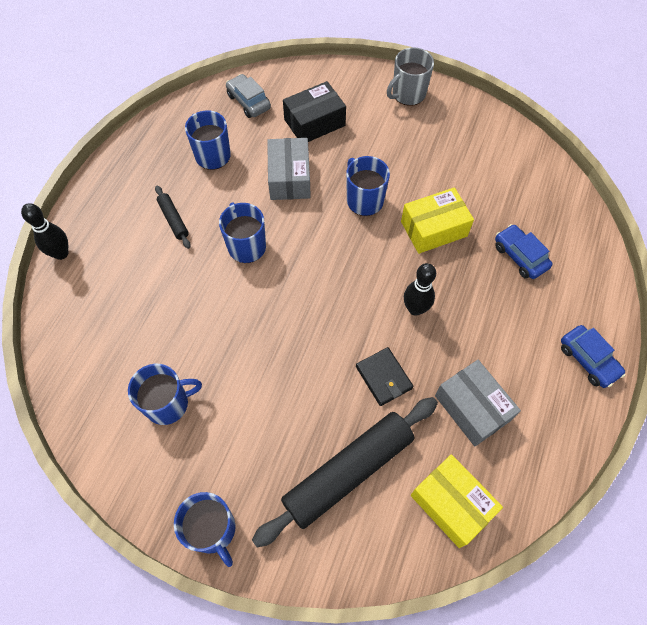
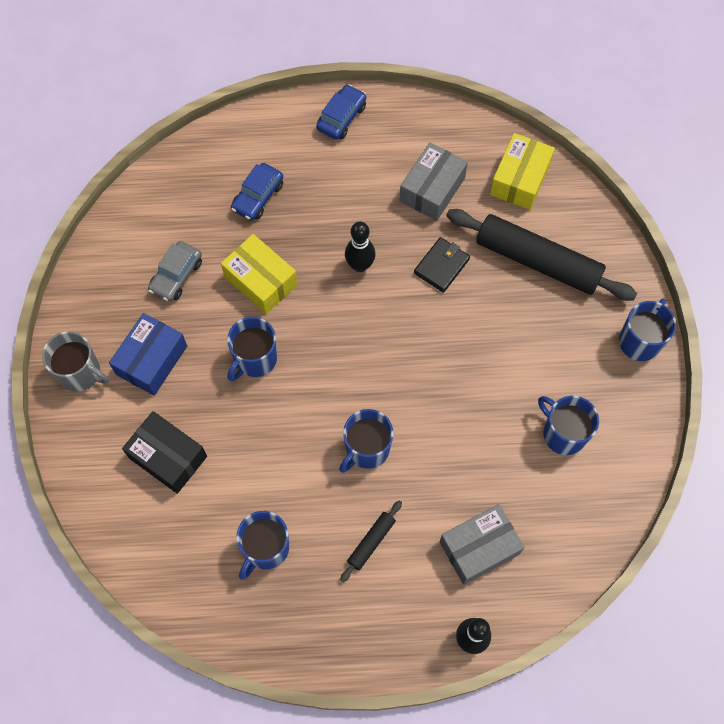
camera: 115 degrees left, 5 degrees up
(248, 102) = (166, 549): grey car -> grey car (176, 276)
(289, 178) = (260, 447): grey box -> grey box (479, 548)
(397, 136) = (152, 360): none -> blue box

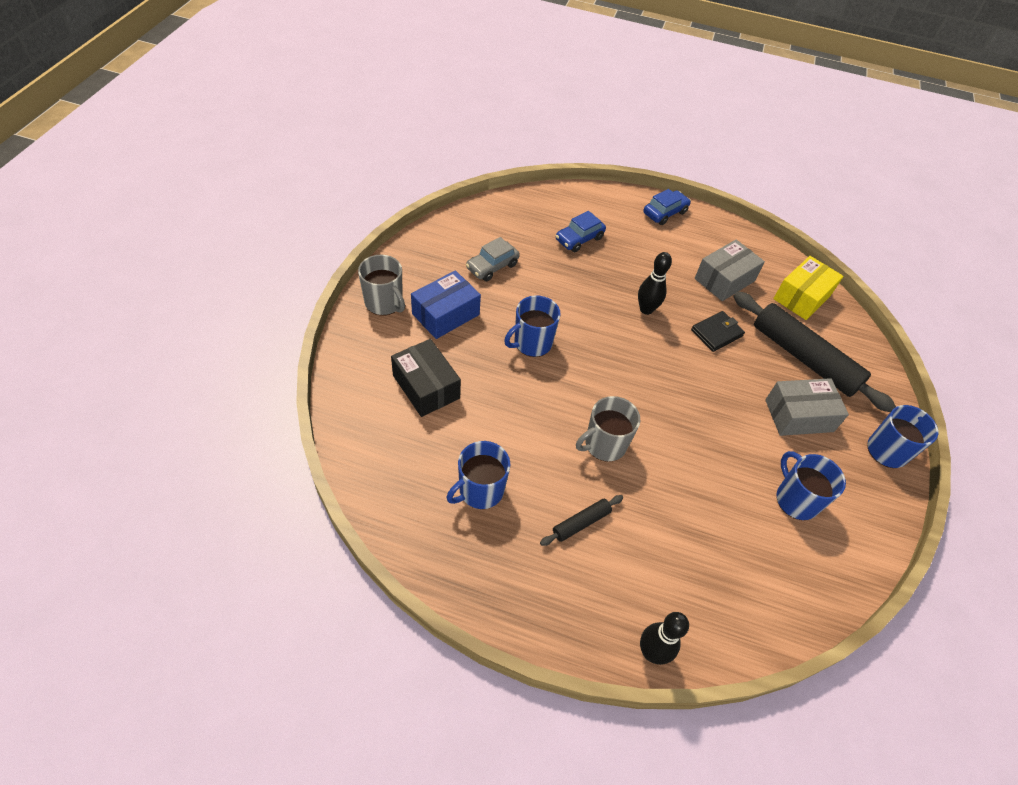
camera: 15 degrees right, 15 degrees down
(261, 281) = (559, 292): yellow box -> none
(366, 449) = (604, 444): blue mug -> grey mug
(479, 548) = (685, 568): grey box -> grey box (799, 415)

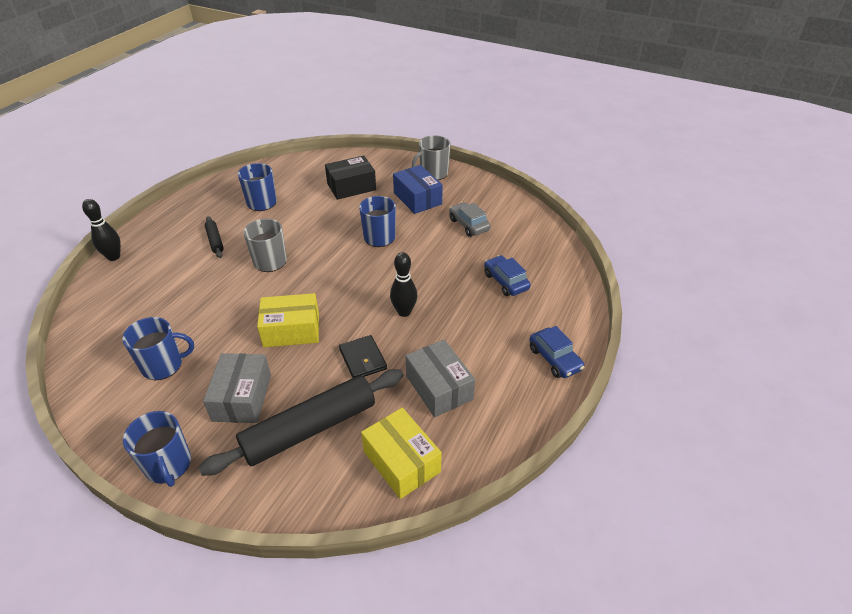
camera: 105 degrees right, 10 degrees down
(704, 396) = (291, 330): none -> yellow box

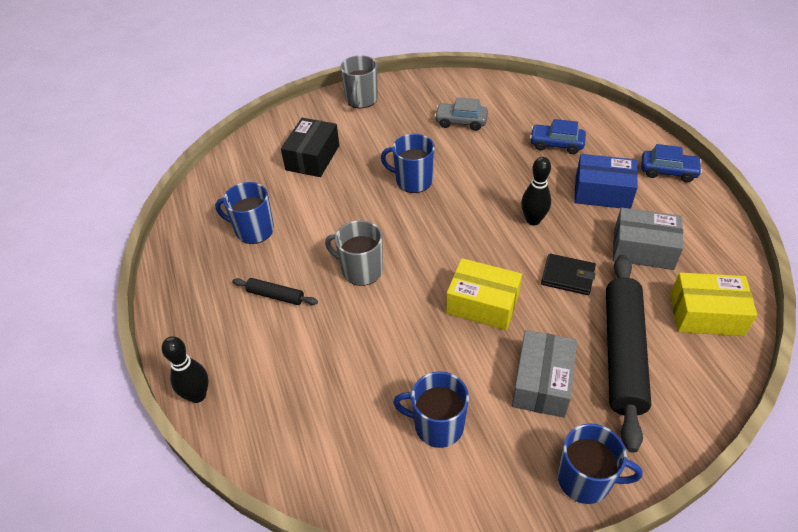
camera: 45 degrees left, 5 degrees up
(163, 365) = (437, 425): blue mug -> blue mug turned 105 degrees counterclockwise
(242, 397) = (542, 383): grey box -> grey box turned 60 degrees clockwise
(291, 330) = (482, 304): yellow box -> yellow box turned 75 degrees clockwise
(417, 198) = (386, 129): blue box -> blue box (602, 192)

